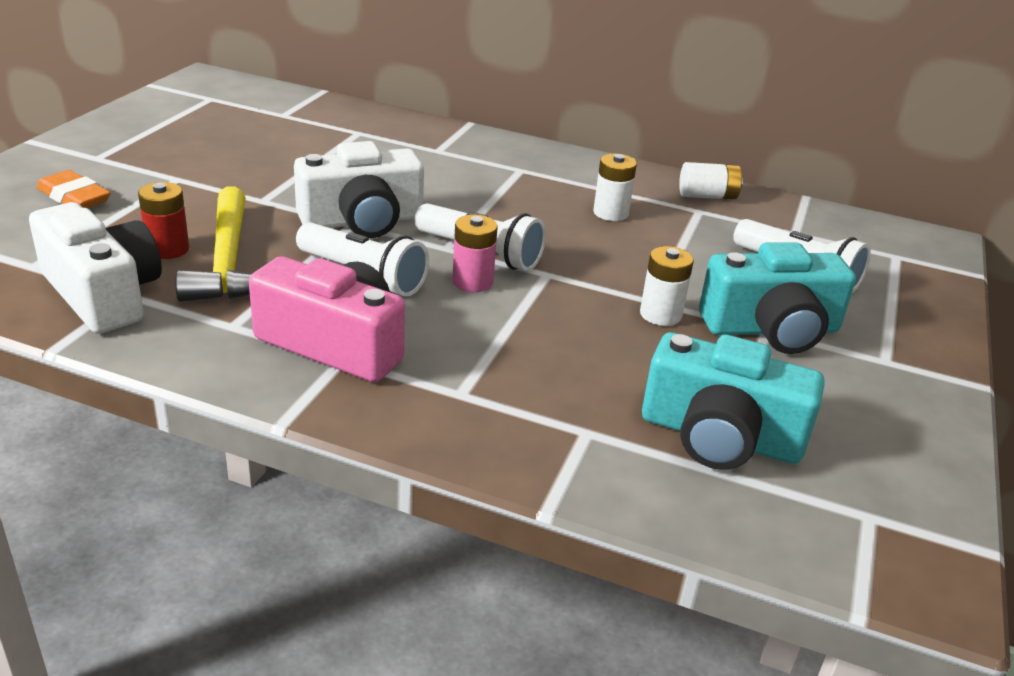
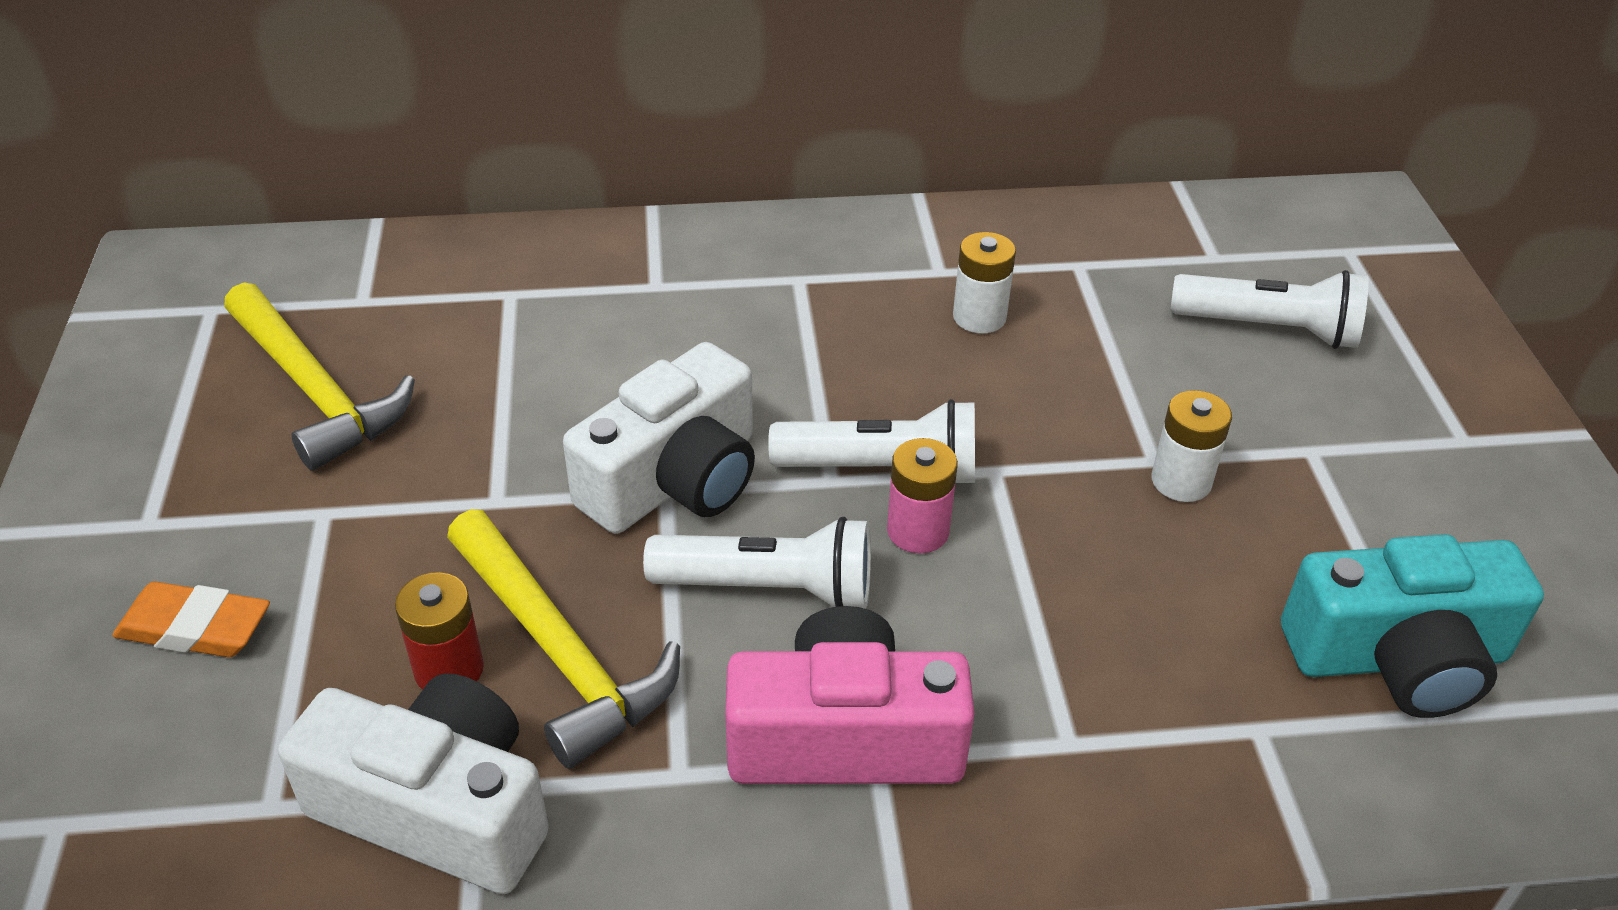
camera: 25 degrees left, 10 degrees up
(224, 138) = (315, 390): none -> yellow hammer
(707, 196) = (1067, 232): white battery -> none
(771, 329) = (1316, 446): turquoise camera -> none

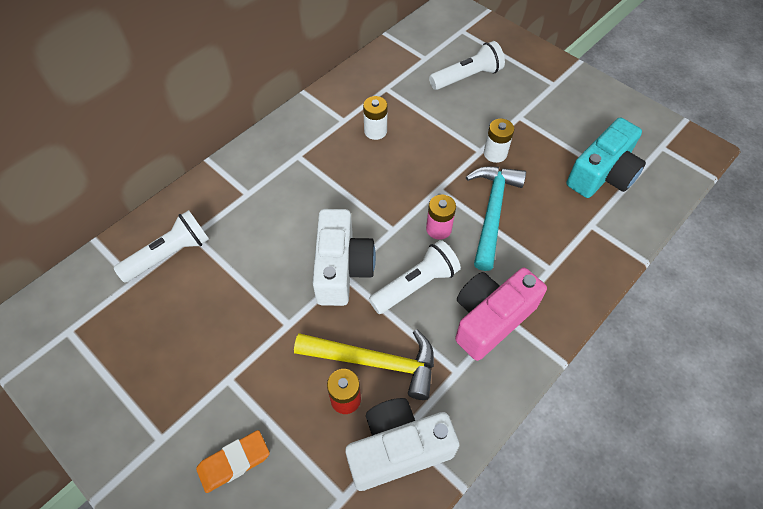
camera: 40 degrees left, 15 degrees up
(315, 390) = (162, 333): yellow hammer -> none
(882, 470) = (405, 214): white flashlight -> white flashlight (169, 254)
(1058, 571) = (492, 212): none -> turquoise hammer

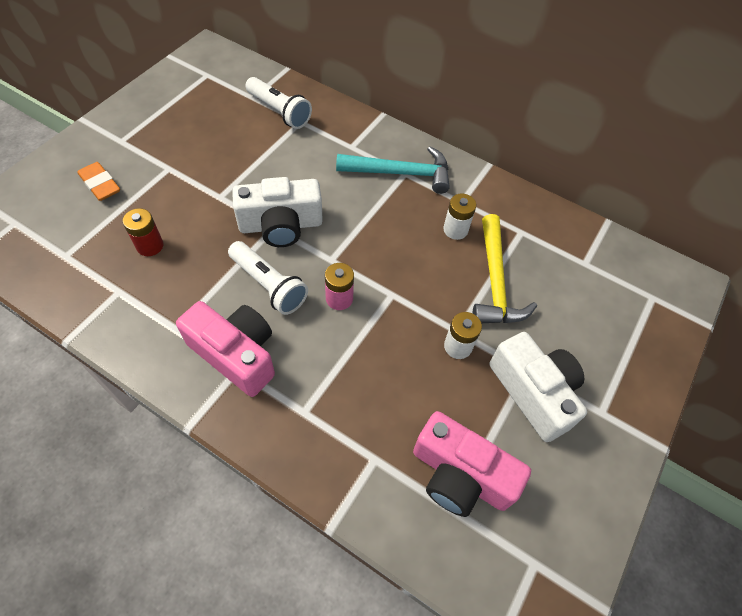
camera: 75 degrees right, 0 degrees up
(374, 362) = (185, 262): yellow hammer -> yellow hammer (495, 281)
(398, 449) = (103, 289): white camera -> white camera (533, 392)
(467, 77) = (571, 309): white flashlight -> none
(492, 212) = (371, 348): turquoise hammer -> turquoise hammer (400, 173)
(602, 174) = (460, 475): turquoise camera -> pink camera

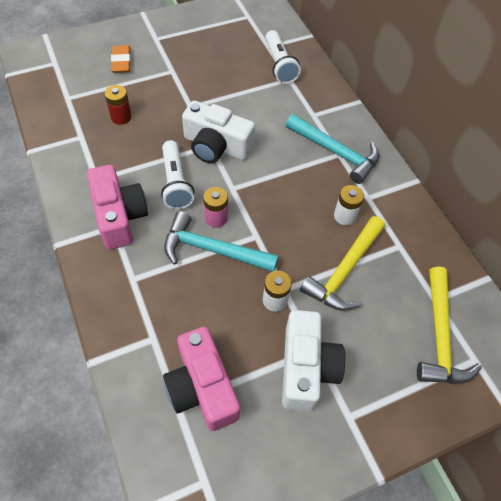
camera: 35 degrees right, 0 degrees up
(361, 332) = (213, 250): none -> turquoise hammer
(612, 293) = (440, 336): none -> yellow hammer

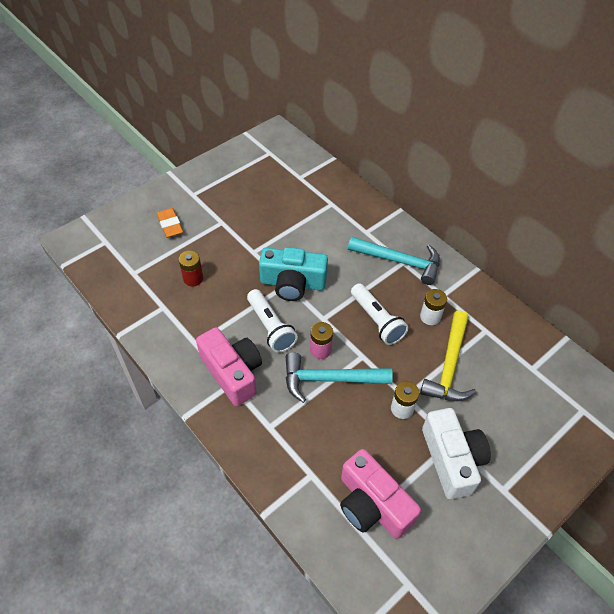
camera: 15 degrees left, 5 degrees down
(216, 146) = (292, 283): white camera -> turquoise camera
(279, 65) = (317, 193): white flashlight -> white flashlight (376, 320)
(440, 336) = (548, 398): yellow hammer -> none

